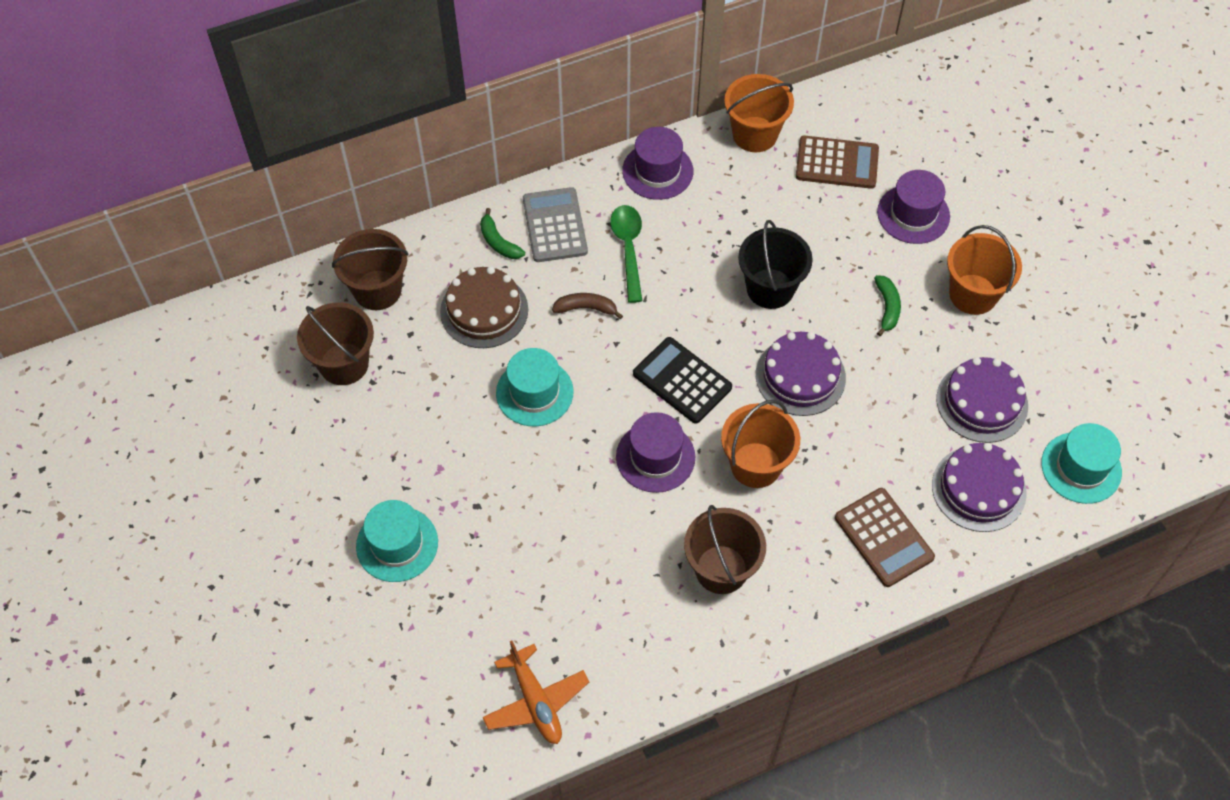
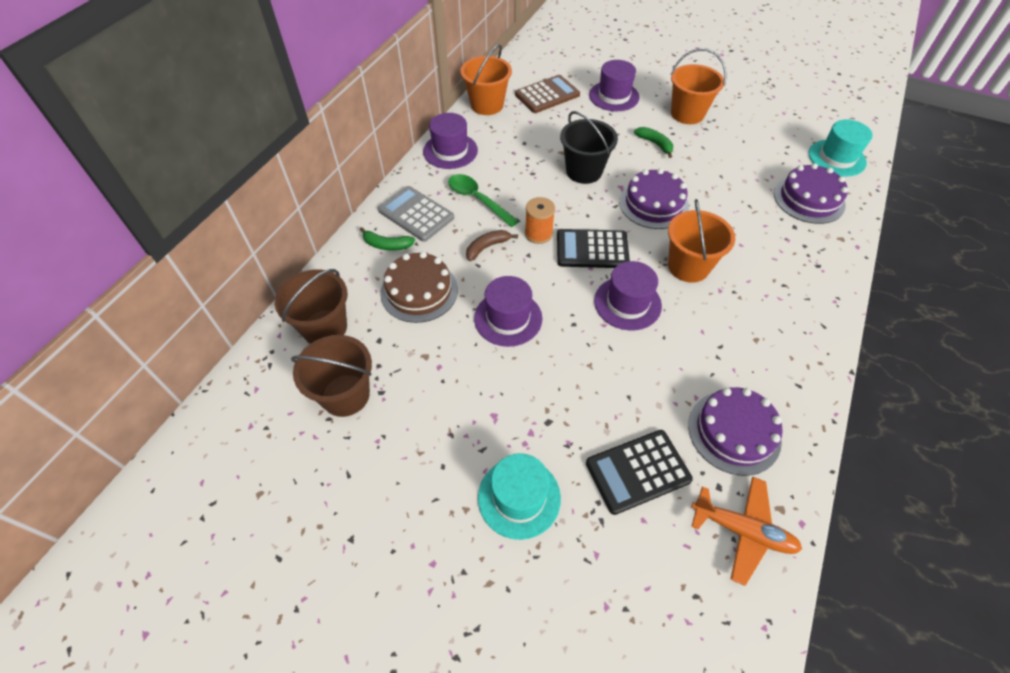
camera: 40 degrees left, 5 degrees down
(505, 598) = (638, 471): none -> black calculator
(534, 392) = (508, 318): turquoise hat -> purple hat
(648, 328) = (538, 234): none -> orange spool
(721, 569) = (743, 340): brown bucket -> none
(884, 537) = (800, 256): brown calculator -> none
(982, 402) = (755, 158): purple cake -> purple cake (734, 432)

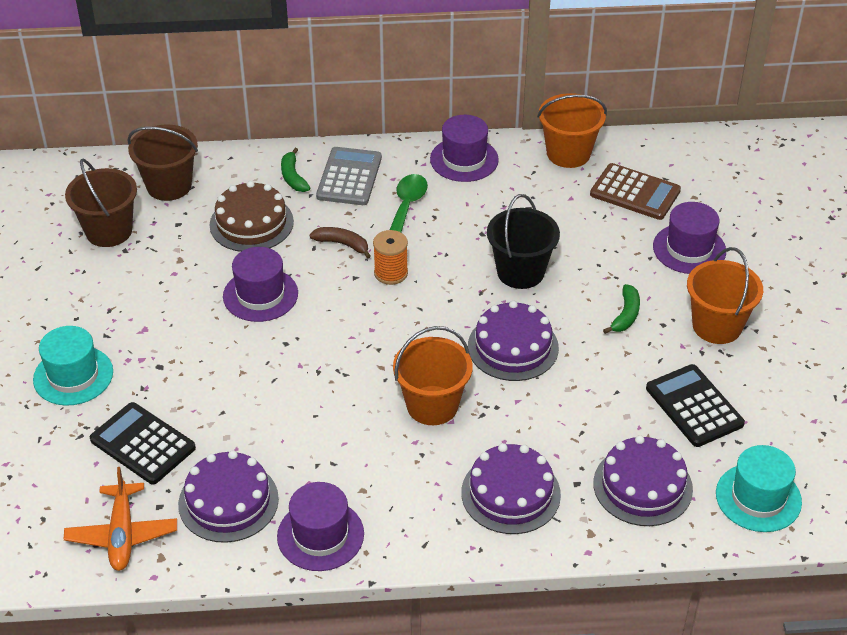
camera: 60 degrees right, 10 degrees down
(592, 249) = (399, 321): black calculator -> black calculator (694, 406)
(627, 303) = (341, 373): purple hat -> purple hat (320, 535)
(791, 261) = (510, 493): none -> purple cake

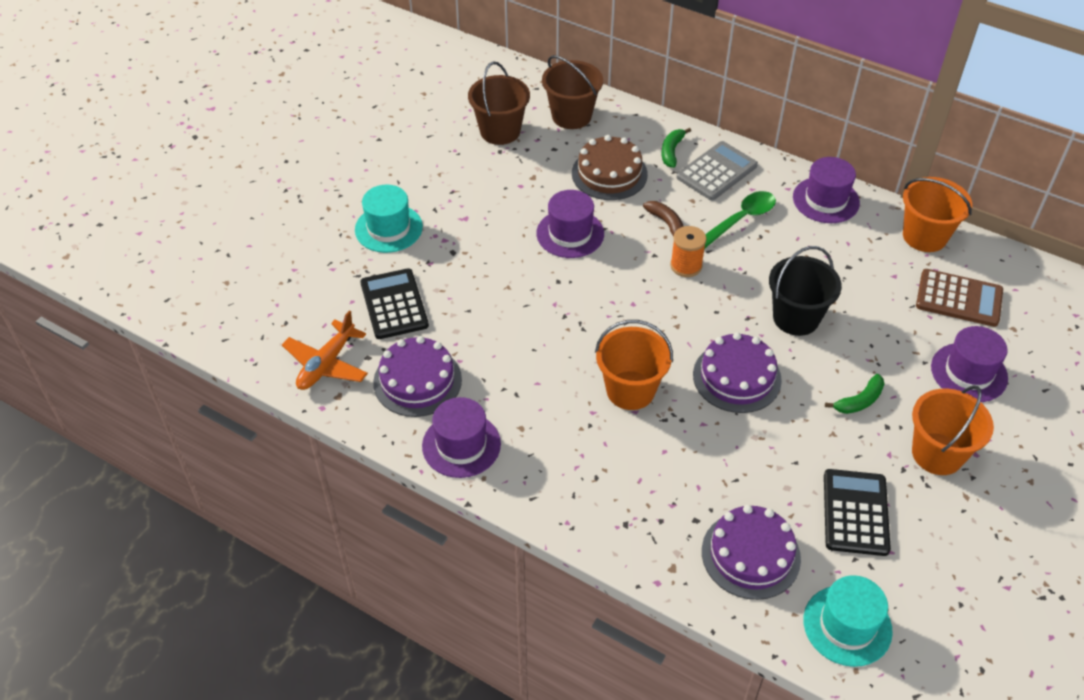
camera: 35 degrees right, 5 degrees up
(510, 493) = (634, 497): purple cake -> none
(635, 192) = (959, 298): brown calculator -> brown calculator turned 45 degrees counterclockwise

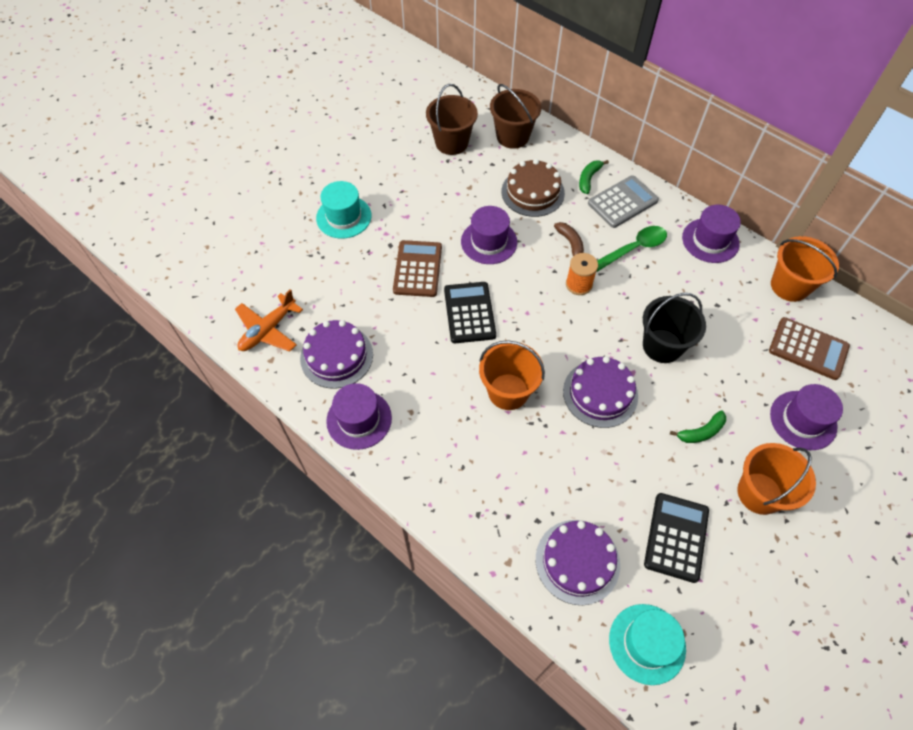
camera: 10 degrees right, 10 degrees up
(394, 304) = (333, 285): black calculator -> black calculator (469, 313)
(492, 274) = (417, 269): none -> brown calculator

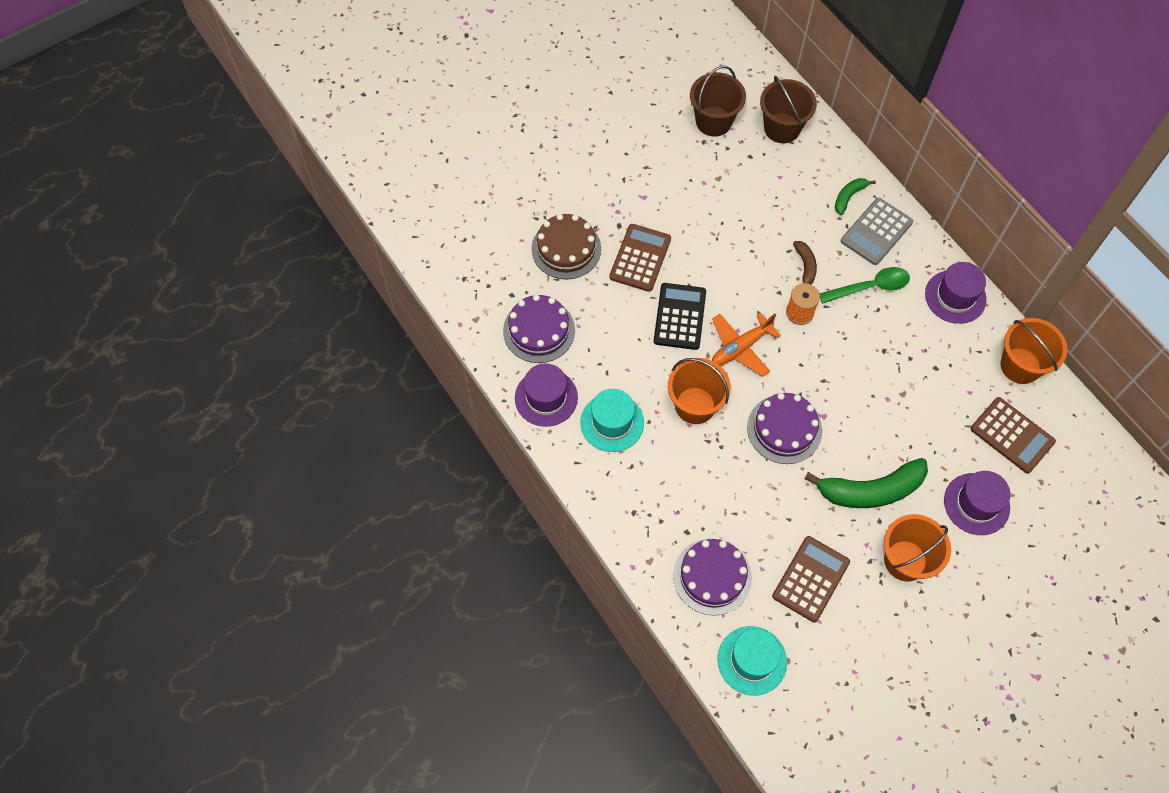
camera: 15 degrees right, 5 degrees up
(268, 330) = (479, 288): orange plane -> orange plane (741, 347)
(344, 217) = (579, 183): turquoise hat -> turquoise hat (612, 422)
(489, 242) = (721, 245): purple hat -> none
(532, 192) = (783, 199): brown cake -> brown cake (566, 249)
(622, 202) = (876, 232): grey calculator -> grey calculator turned 150 degrees clockwise
(662, 346) = (863, 396): black bucket -> none
(676, 537) = (810, 579): black calculator -> brown calculator
(701, 432) = (870, 490): green banana -> green banana, size x2.02

